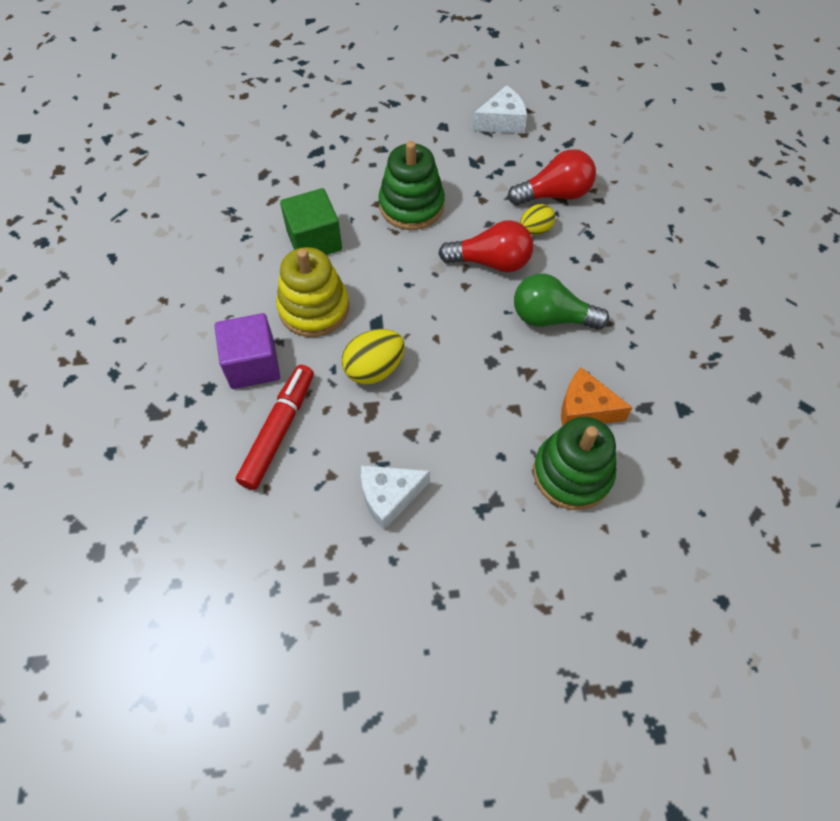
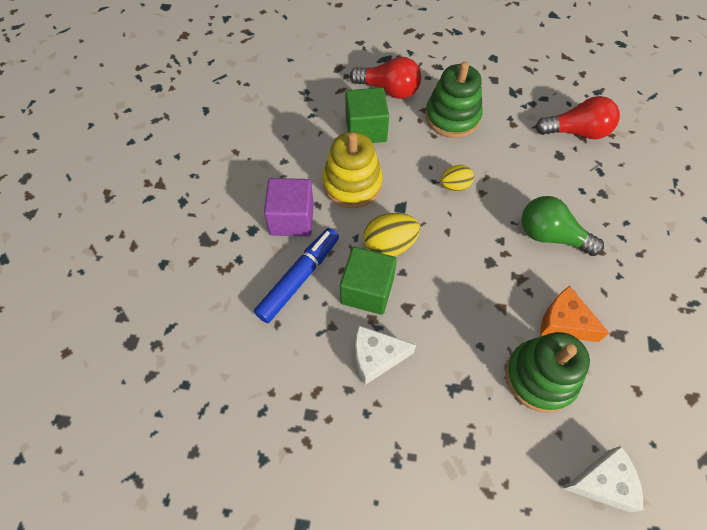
camera: 15 degrees right, 0 degrees up
(278, 430) = (299, 278): red marker -> blue marker
(361, 425) = (367, 290): none -> green cube
(491, 261) = (509, 177): red light bulb -> red light bulb (389, 90)
(502, 122) = (544, 63): white cheese -> white cheese (602, 482)
(535, 230) = (553, 158): yellow egg -> yellow egg (455, 186)

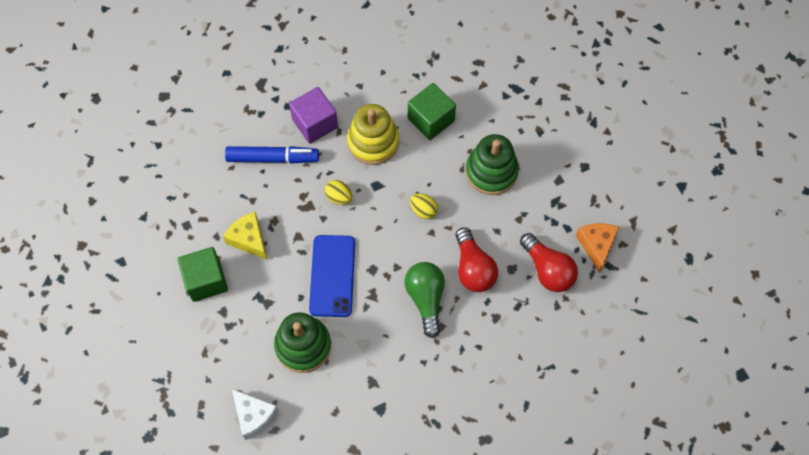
camera: 55 degrees right, 5 degrees up
(367, 290) = (293, 205): green cube -> green cube (206, 280)
(376, 357) = (249, 239): white cheese -> yellow cheese
(389, 90) = (484, 111): red light bulb -> red light bulb (473, 268)
(389, 245) = (339, 197): yellow egg -> yellow egg, size x0.64
(474, 301) = (332, 276): none -> blue phone
(564, 322) = (356, 341): orange cheese -> orange cheese (596, 245)

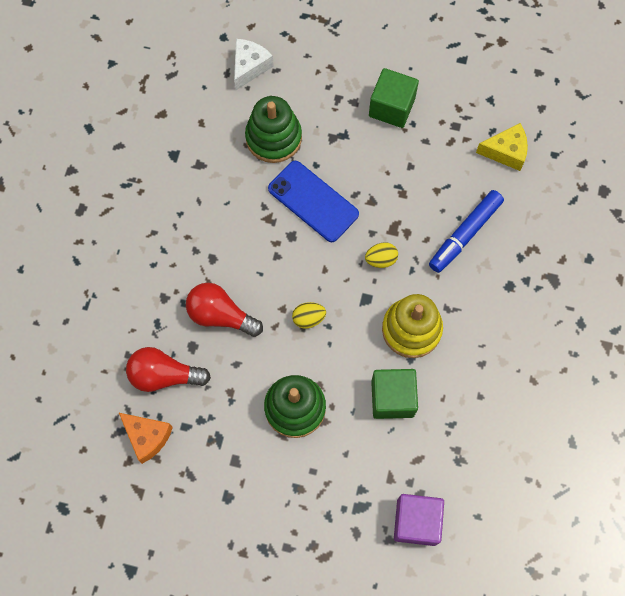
camera: 130 degrees right, 5 degrees up
(249, 239) = (402, 162): yellow cheese -> yellow cheese (506, 152)
(254, 416) = (249, 67): white cheese -> white cheese turned 120 degrees clockwise
(315, 123) = (472, 294): purple cube -> purple cube (416, 522)
(426, 299) = (229, 256): green light bulb -> none

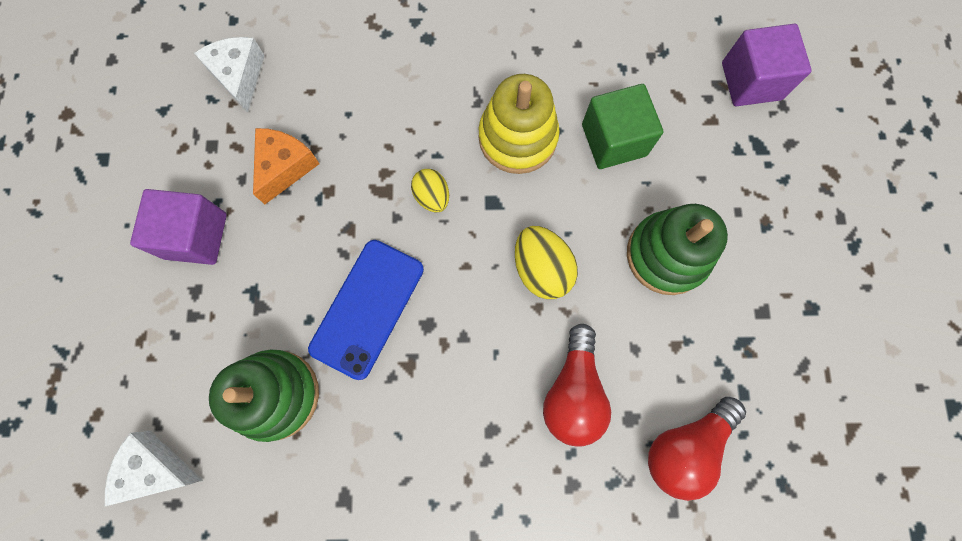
camera: 105 degrees left, 5 degrees up
(147, 437) = (777, 443): orange cheese -> orange cheese (285, 167)
(164, 375) = (685, 447): red light bulb -> red light bulb turned 60 degrees clockwise
(308, 318) = (541, 269): yellow egg -> yellow egg, size x1.55
(391, 107) = (195, 236): green cube -> purple cube
(465, 234) = (370, 102): blue marker -> none
(506, 152) = (239, 76): yellow cheese -> white cheese

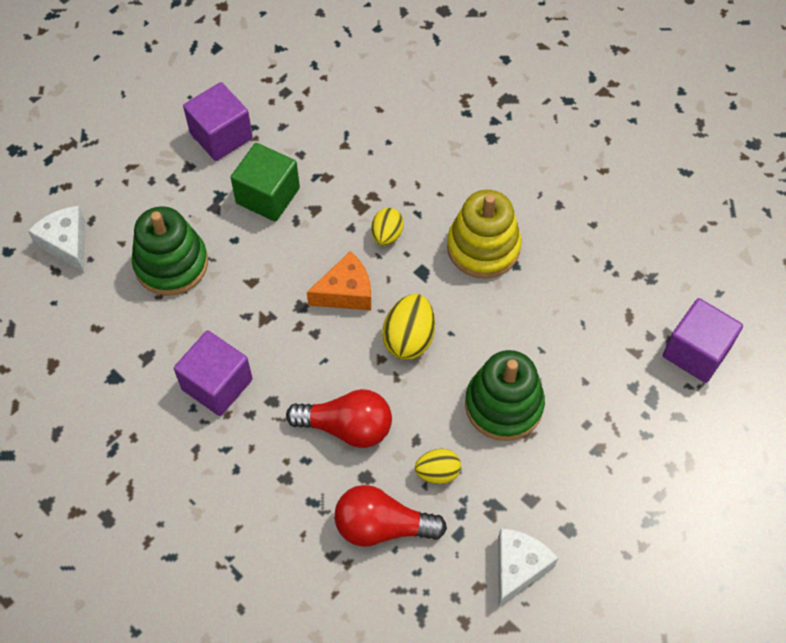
camera: 45 degrees right, 15 degrees down
(239, 76) = (345, 65): white cheese -> white cheese (518, 567)
(285, 167) = (315, 141): orange cheese -> orange cheese (346, 292)
(367, 308) = (275, 264): blue phone -> none
(431, 463) = (217, 384): none -> purple cube
(573, 392) = (347, 427): red light bulb -> red light bulb turned 135 degrees counterclockwise
(614, 140) = (548, 304): green cube -> green cube (268, 196)
(678, 359) = (437, 472): none -> yellow egg

